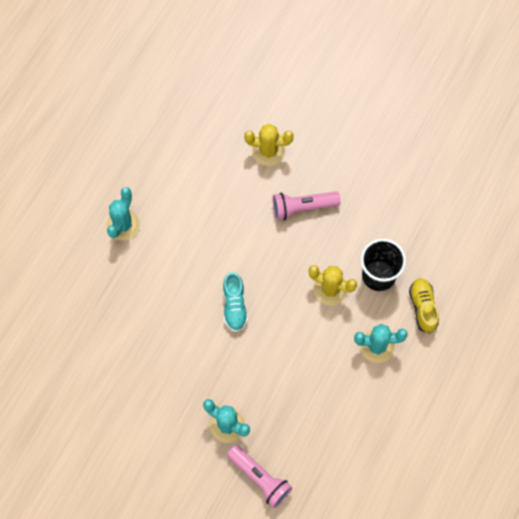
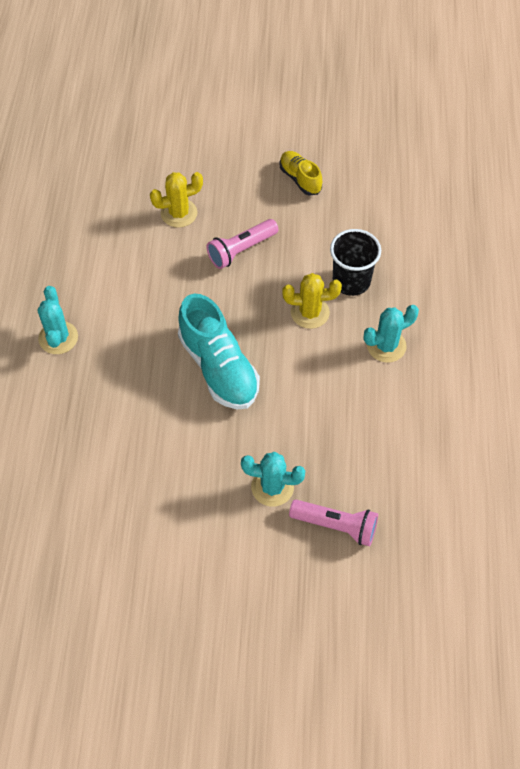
camera: 25 degrees left, 10 degrees down
(234, 306) = (218, 367): turquoise shoe -> turquoise shoe, size x1.81
(423, 307) = (411, 292): yellow shoe -> yellow shoe (300, 179)

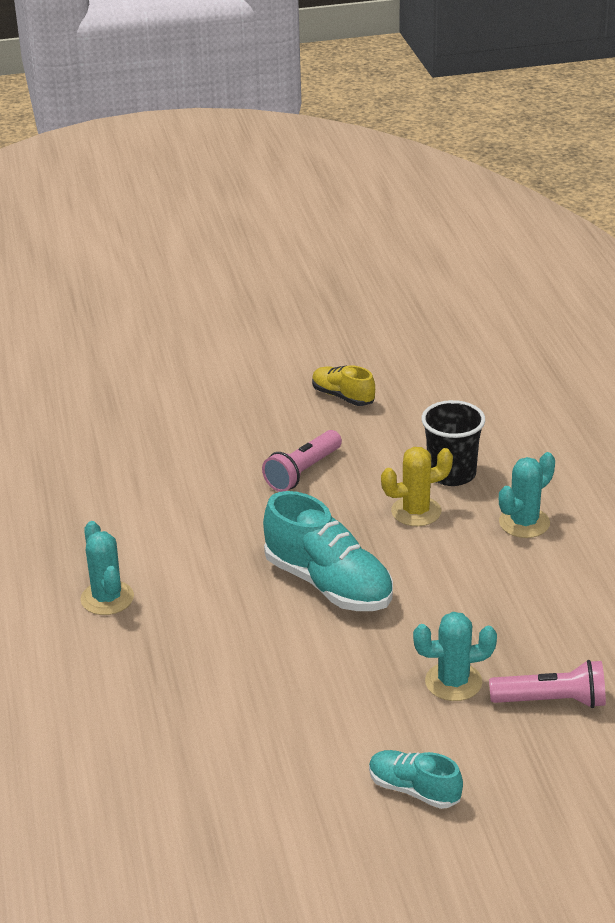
camera: 15 degrees left, 25 degrees down
(179, 213) = (208, 454): yellow cactus -> none
(206, 578) = (414, 790): none -> turquoise shoe

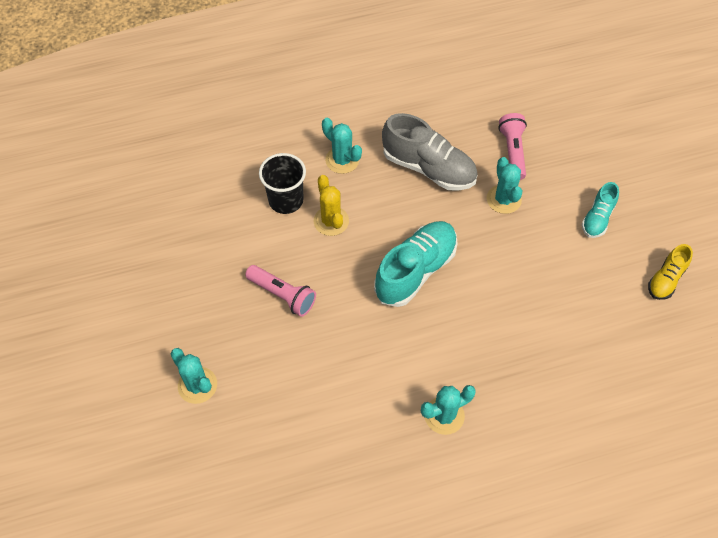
camera: 95 degrees left, 25 degrees up
(191, 415) = (197, 385): none -> turquoise cactus
(343, 396) = (178, 273): yellow shoe -> yellow shoe (666, 279)
(513, 606) = (428, 168): none -> grey shoe

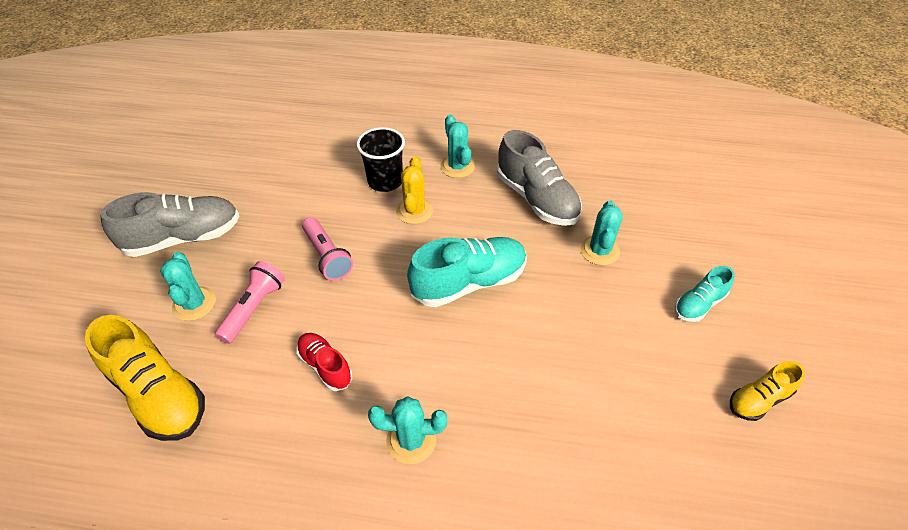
camera: 25 degrees right, 10 degrees down
(139, 330) = (183, 238): none -> grey shoe
(227, 469) = (159, 394): none -> yellow shoe
(345, 389) = (325, 366): none -> red shoe
(513, 152) = (632, 212): pink flashlight -> pink flashlight (254, 308)

